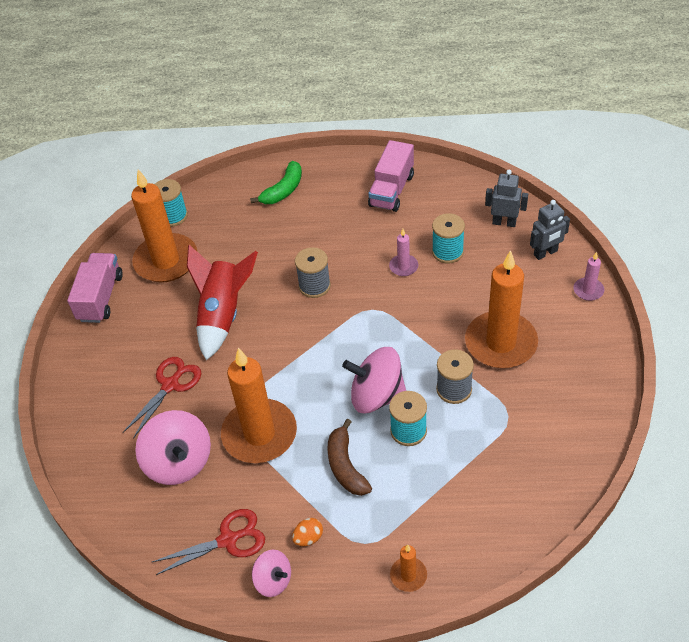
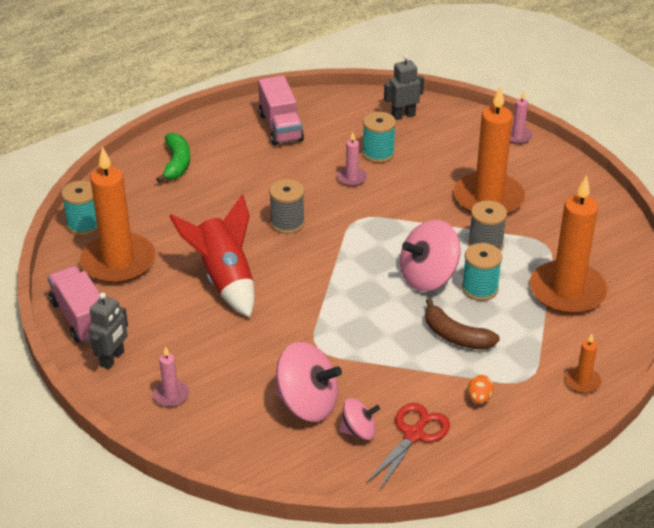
camera: 40 degrees left, 10 degrees down
(97, 398) = (171, 395): none -> pink candle
(170, 385) = (233, 352): red scissors -> none
(259, 434) = (357, 349): orange candle -> orange candle (567, 291)
(273, 580) = (483, 441): pink spinning top -> pink spinning top (358, 431)
(545, 253) = (459, 124): grey robot -> grey robot (112, 359)

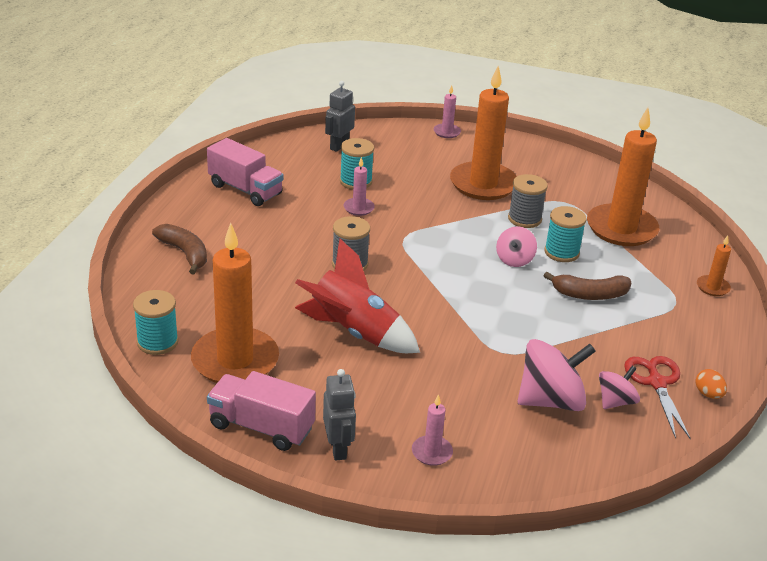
camera: 40 degrees left, 5 degrees down
(176, 163) = (185, 253): green banana -> brown banana
(428, 277) = (514, 260): pink spinning top -> pink spinning top, size x0.56
(479, 398) = (664, 332): orange egg -> orange egg (708, 394)

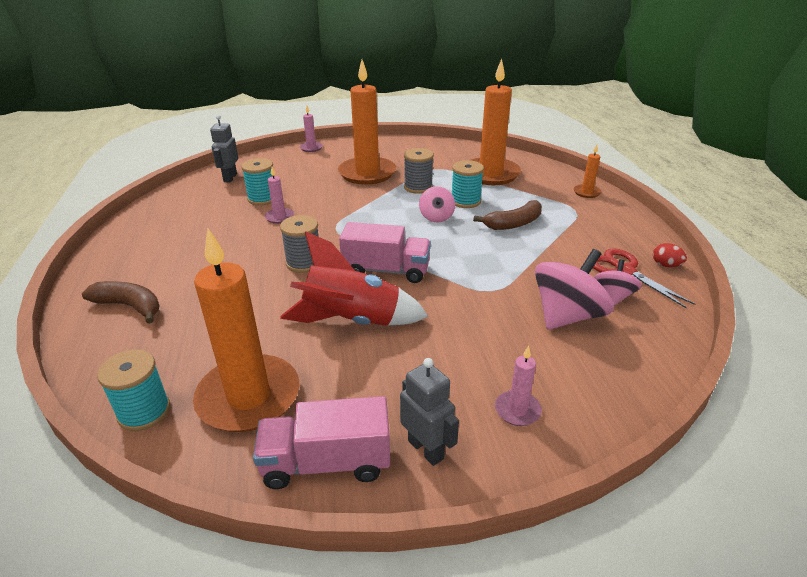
camera: 25 degrees left, 0 degrees up
(245, 189) = (163, 232): pink truck -> pink truck (386, 270)
(708, 394) = (665, 265): orange egg -> red egg

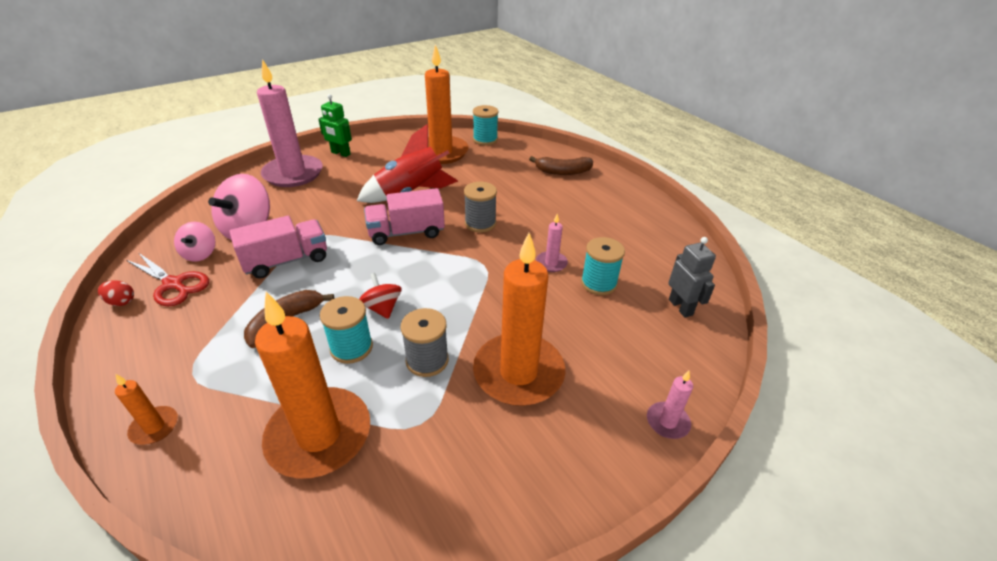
camera: 155 degrees right, 5 degrees up
(326, 463) = (385, 142): pink truck -> pink truck (286, 261)
(426, 449) = (340, 153): grey robot -> green robot
(436, 217) = (382, 308): pink spinning top -> red spinning top
(517, 410) = (293, 174): pink candle -> pink candle, size x2.29

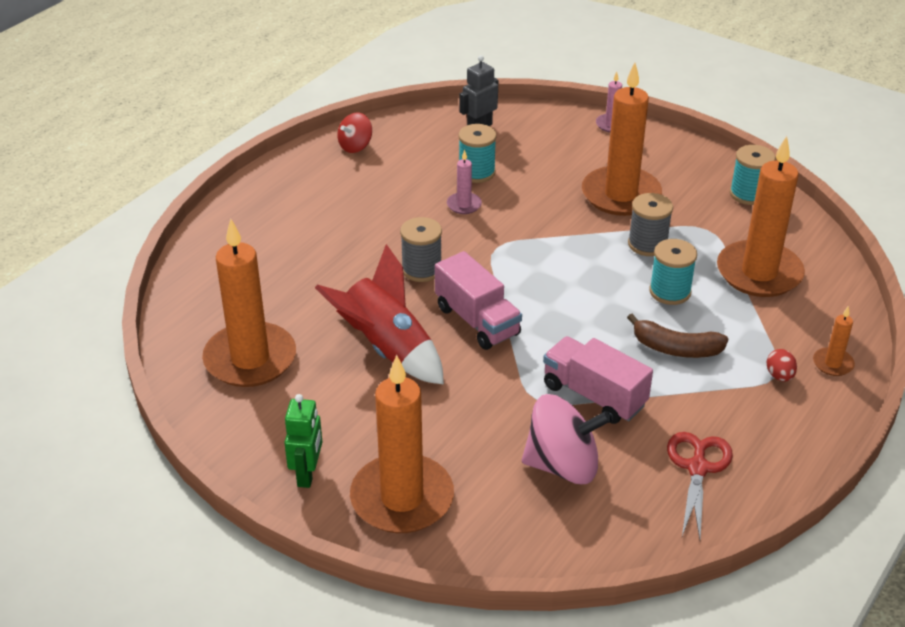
camera: 110 degrees left, 0 degrees up
(121, 302) = (753, 493): red egg -> red egg (779, 376)
(200, 254) = (637, 480): pink spinning top -> none
(293, 174) = (402, 498): pink candle -> orange candle
(382, 308) = (609, 292): red spinning top -> red spinning top (355, 146)
(485, 140) = (183, 325): turquoise spool -> turquoise spool (748, 194)
(563, 172) = (256, 231): brown banana -> none

